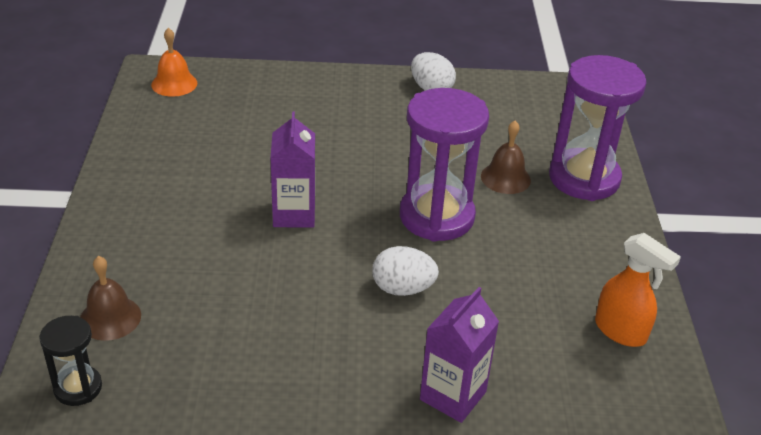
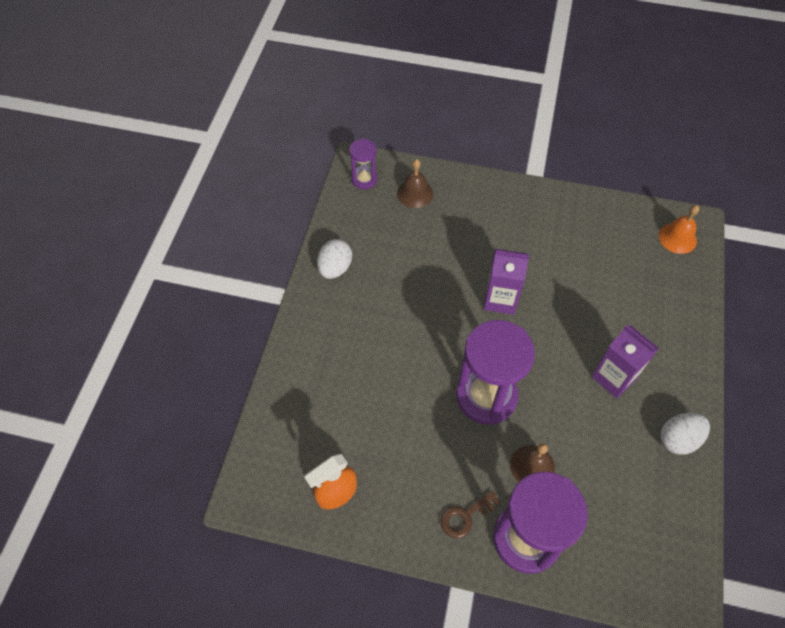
camera: 105 degrees right, 20 degrees up
(78, 388) = (364, 179): black hourglass -> purple hourglass
(403, 289) = (410, 354): white egg -> white egg (335, 268)
(453, 396) = (308, 362): purple carton -> purple carton (614, 377)
(586, 221) = (465, 516): none -> brown key

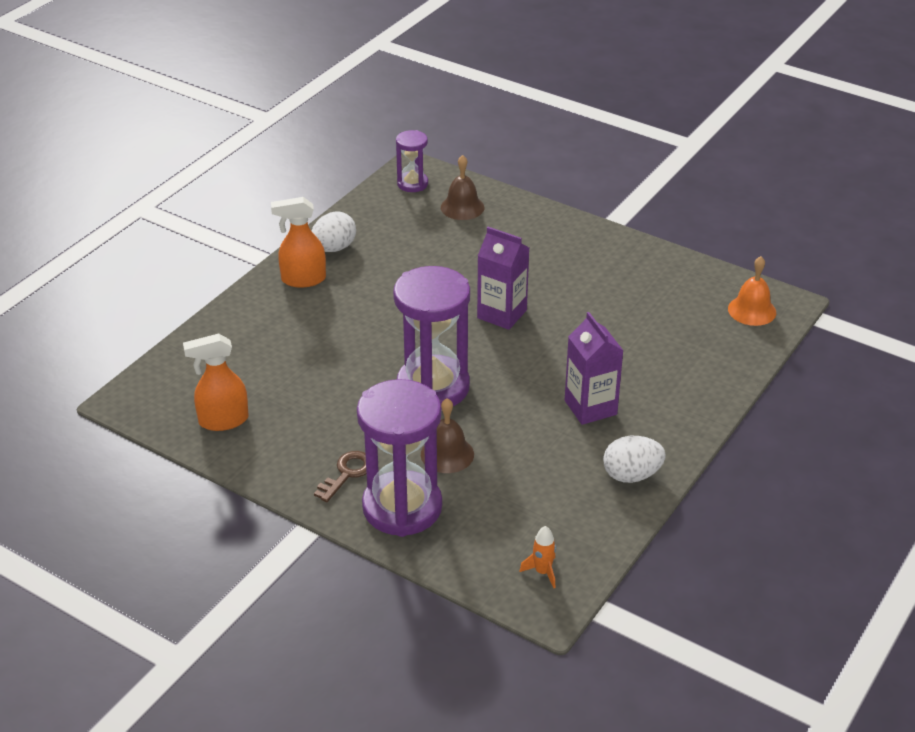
camera: 20 degrees right, 20 degrees down
(326, 310) = (303, 279): none -> orange spray bottle
(465, 516) = (347, 473): brown key -> brown key turned 135 degrees clockwise
(665, 568) = (542, 572): none -> orange rocket

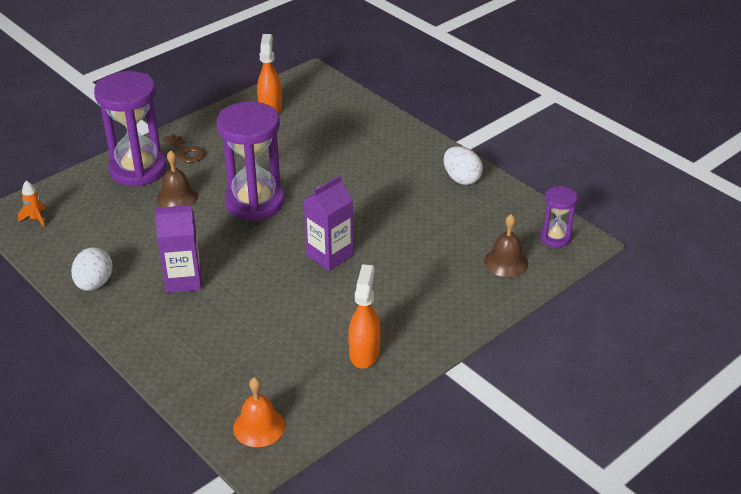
camera: 105 degrees right, 0 degrees up
(303, 279) = (422, 158): orange spray bottle -> orange spray bottle (364, 353)

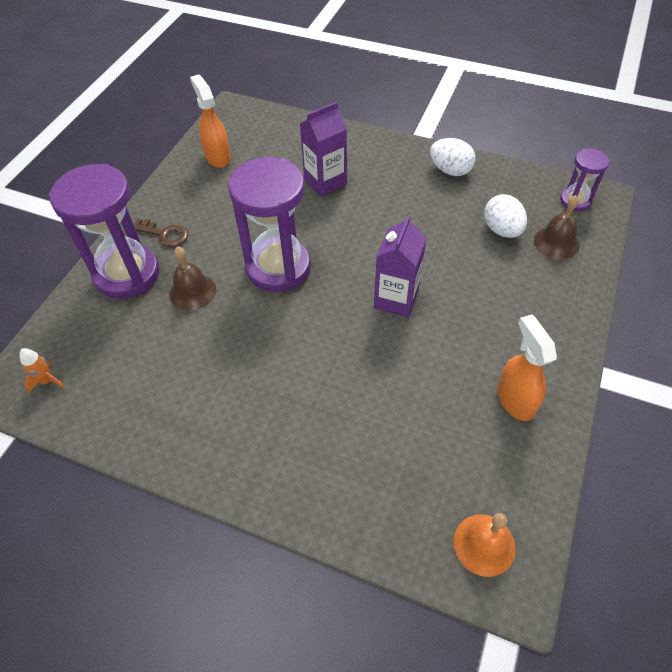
camera: 25 degrees left, 15 degrees up
(94, 284) = (174, 438): white egg -> white egg (501, 230)
(183, 280) = (270, 391): purple carton -> purple carton (325, 182)

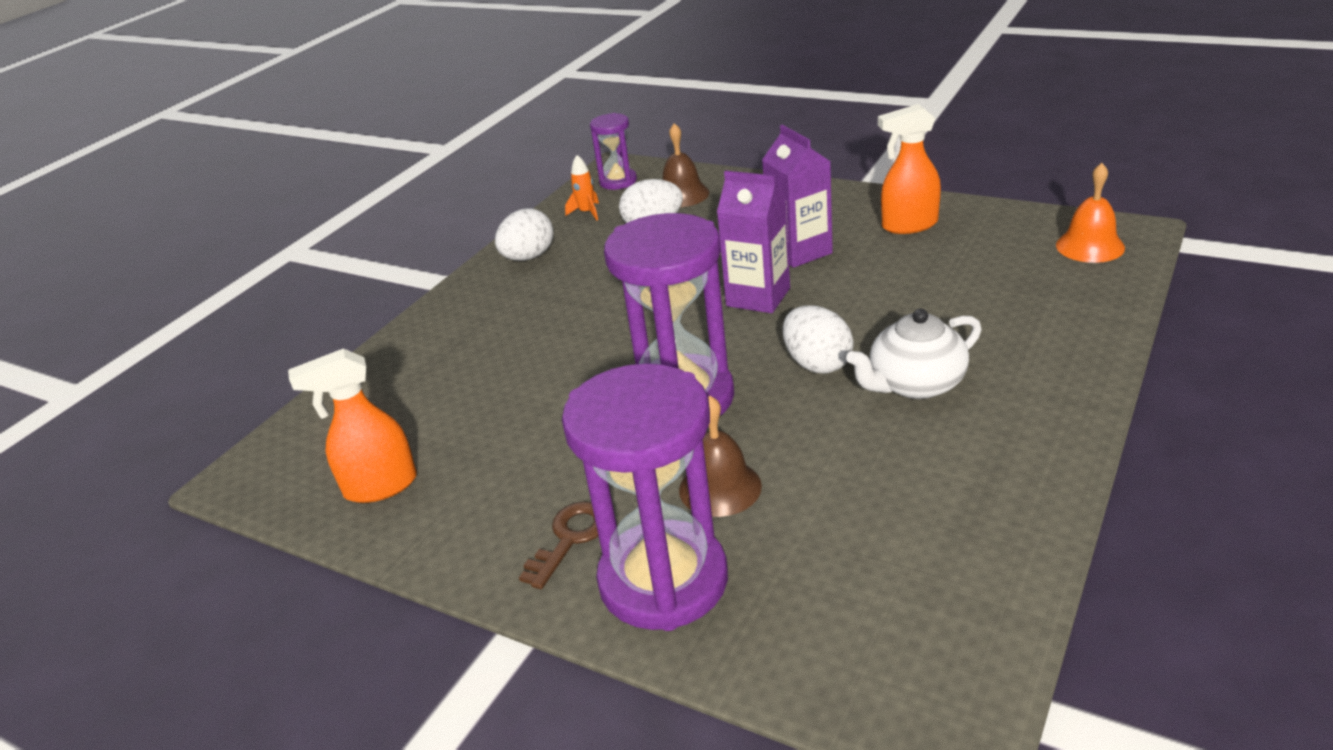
camera: 80 degrees left, 20 degrees down
(47, 381) = (923, 661): orange rocket -> orange rocket (587, 213)
(280, 391) = (915, 384): none -> white teapot
(309, 335) = (817, 364): none -> white egg
(325, 182) = (505, 360): purple carton -> purple carton (800, 251)

